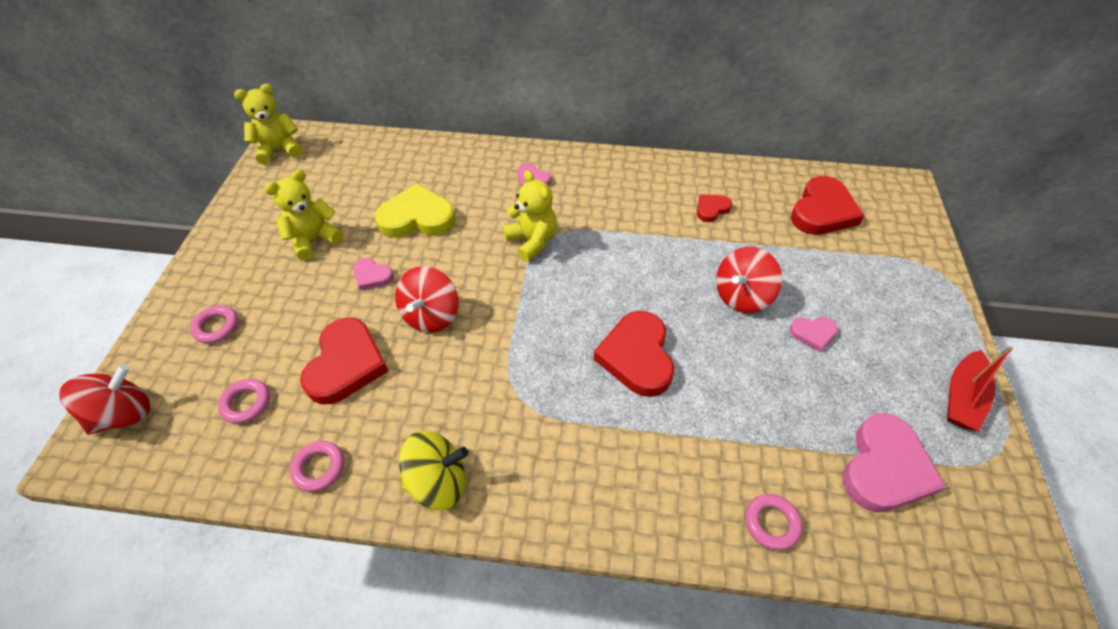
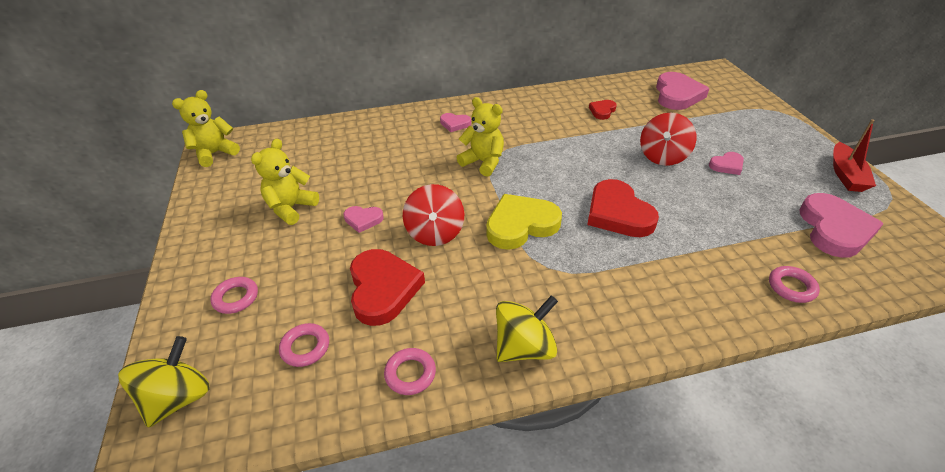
camera: 20 degrees left, 10 degrees down
(124, 414) = (178, 398): red spinning top -> yellow spinning top
(417, 217) = (376, 170): yellow heart -> yellow heart (521, 225)
(822, 211) = (677, 95): red heart -> pink heart

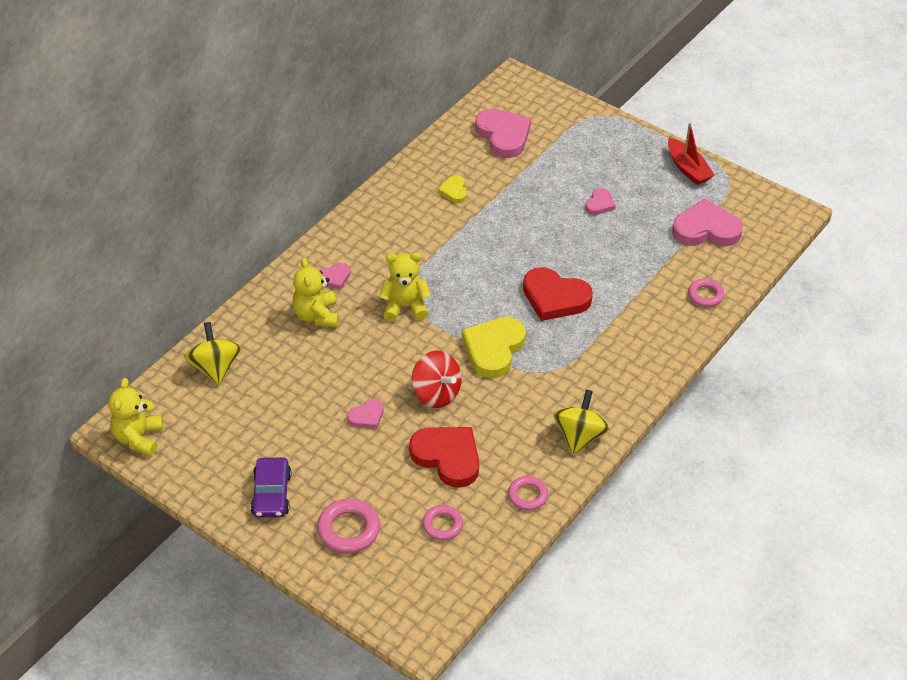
camera: 40 degrees left, 5 degrees up
(178, 398) = (400, 602): yellow spinning top -> yellow spinning top (215, 368)
(228, 235) = (271, 494): none -> purple car
(236, 298) = (349, 529): pink ring -> pink ring, size x1.54
(291, 208) = (292, 443): yellow teddy bear -> yellow teddy bear (317, 315)
(602, 111) = (454, 191): red heart -> yellow heart
(663, 156) = (545, 220): red spinning top -> none
(834, 229) = (706, 229): pink heart -> pink heart turned 60 degrees counterclockwise

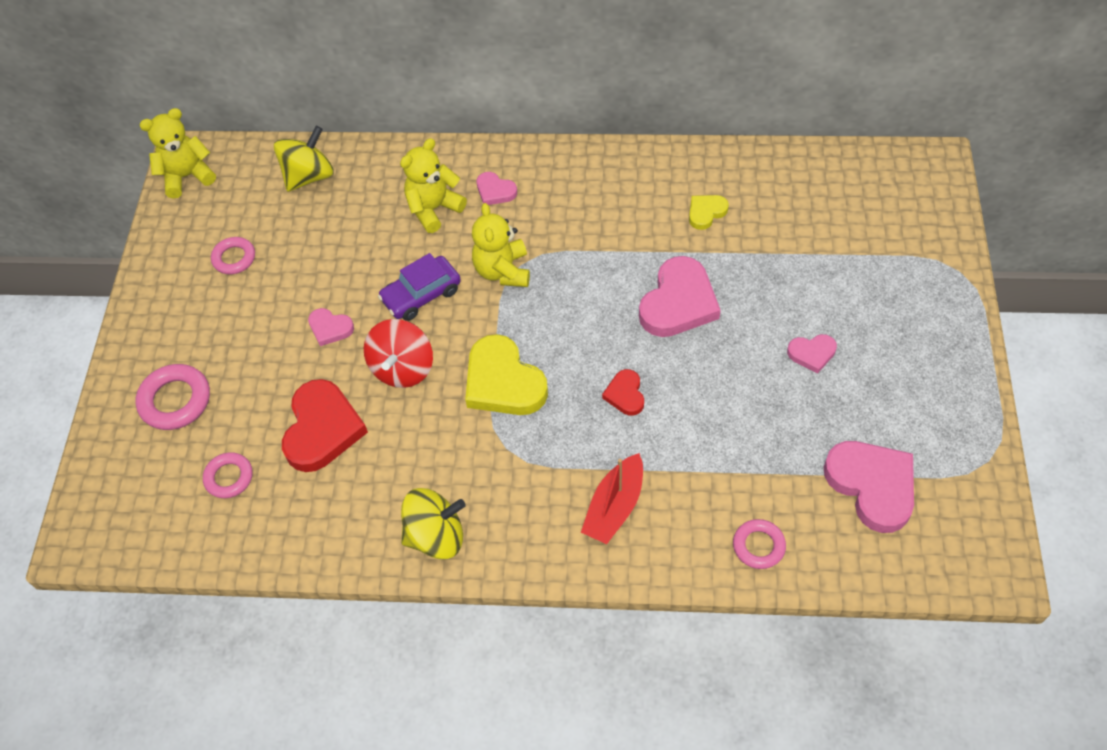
camera: 60 degrees right, 10 degrees up
(271, 494) = (182, 313): purple car -> purple car (421, 295)
(405, 307) = (502, 271): yellow teddy bear -> yellow teddy bear turned 150 degrees counterclockwise
(493, 349) = (503, 382): yellow heart -> yellow heart turned 120 degrees counterclockwise
(503, 135) = (834, 204): pink heart -> pink heart (678, 302)
(527, 495) = (317, 533): pink ring -> pink ring (234, 258)
(555, 298) = (625, 394): red heart -> red heart, size x0.51
(688, 168) = (959, 409): red boat -> red boat (614, 507)

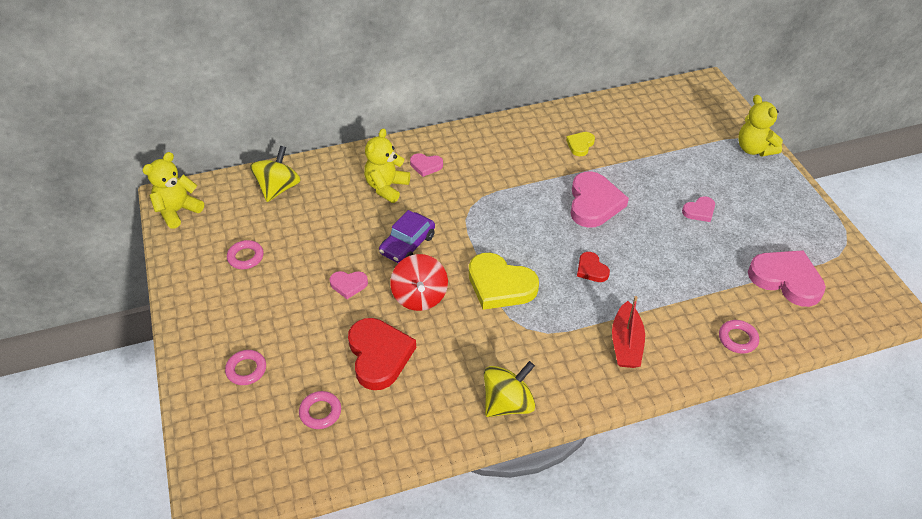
camera: 25 degrees left, 10 degrees down
(175, 400) = (246, 370): pink ring -> pink ring, size x0.65
(502, 271) = (459, 214): yellow teddy bear -> yellow teddy bear (754, 149)

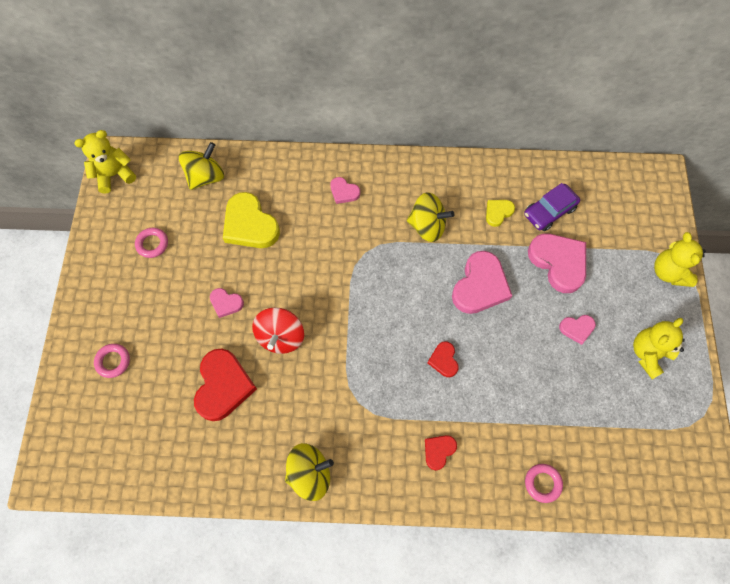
camera: 20 degrees right, 20 degrees up
(320, 412) = (155, 425): pink ring -> none
(386, 187) = (299, 206): yellow teddy bear -> yellow teddy bear (648, 354)
(407, 244) = (292, 276): purple car -> purple car (549, 211)
(500, 285) = (355, 349): yellow heart -> yellow heart (250, 225)
(520, 171) = (427, 226): none -> yellow spinning top
(626, 343) = (438, 451): red boat -> red heart
(786, 279) = (622, 435): pink heart -> pink heart (558, 262)

